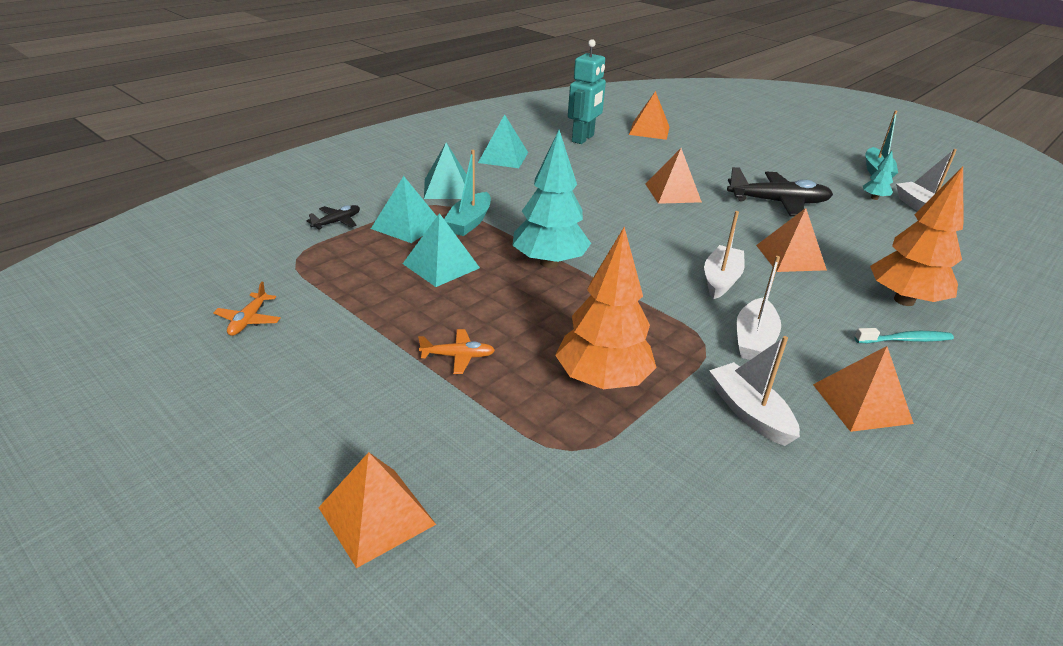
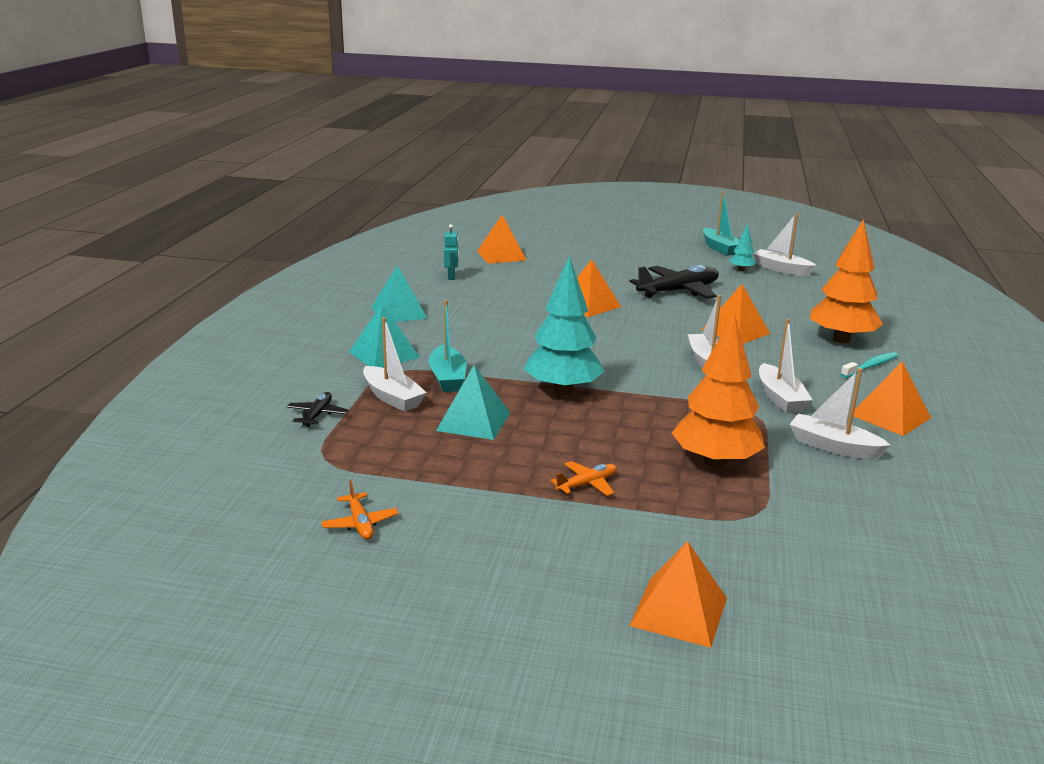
camera: 30 degrees left, 10 degrees down
(407, 225) = (392, 398): turquoise pyramid -> white boat
(583, 139) = (451, 277): turquoise robot -> turquoise robot, size x0.52

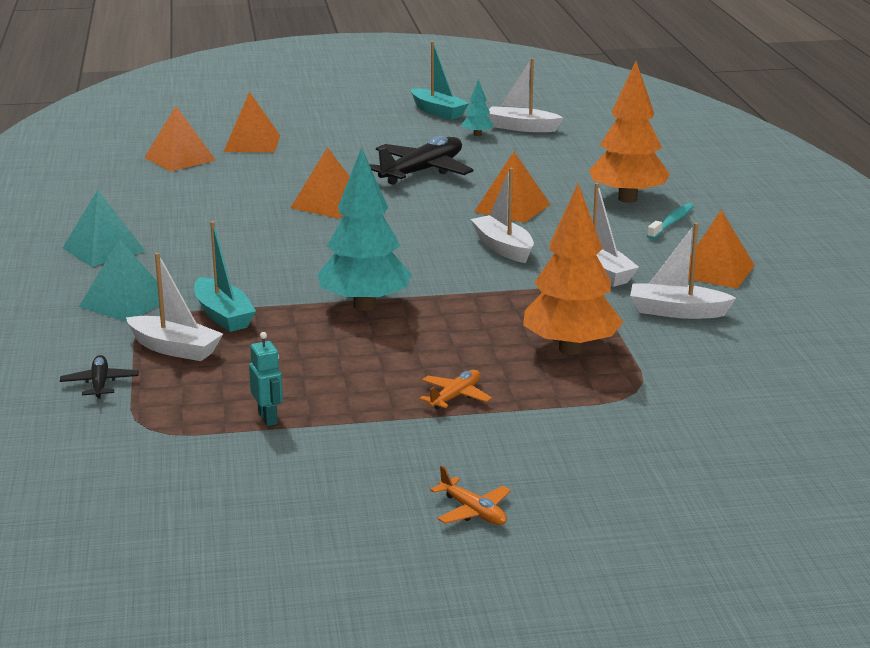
camera: 20 degrees left, 0 degrees up
(360, 523) = (242, 483): orange plane -> orange plane (473, 511)
(451, 277) = (136, 195): turquoise robot -> turquoise robot (268, 418)
(473, 421) = (288, 357): turquoise pyramid -> none
(679, 611) = (616, 491): orange pyramid -> orange pyramid (252, 143)

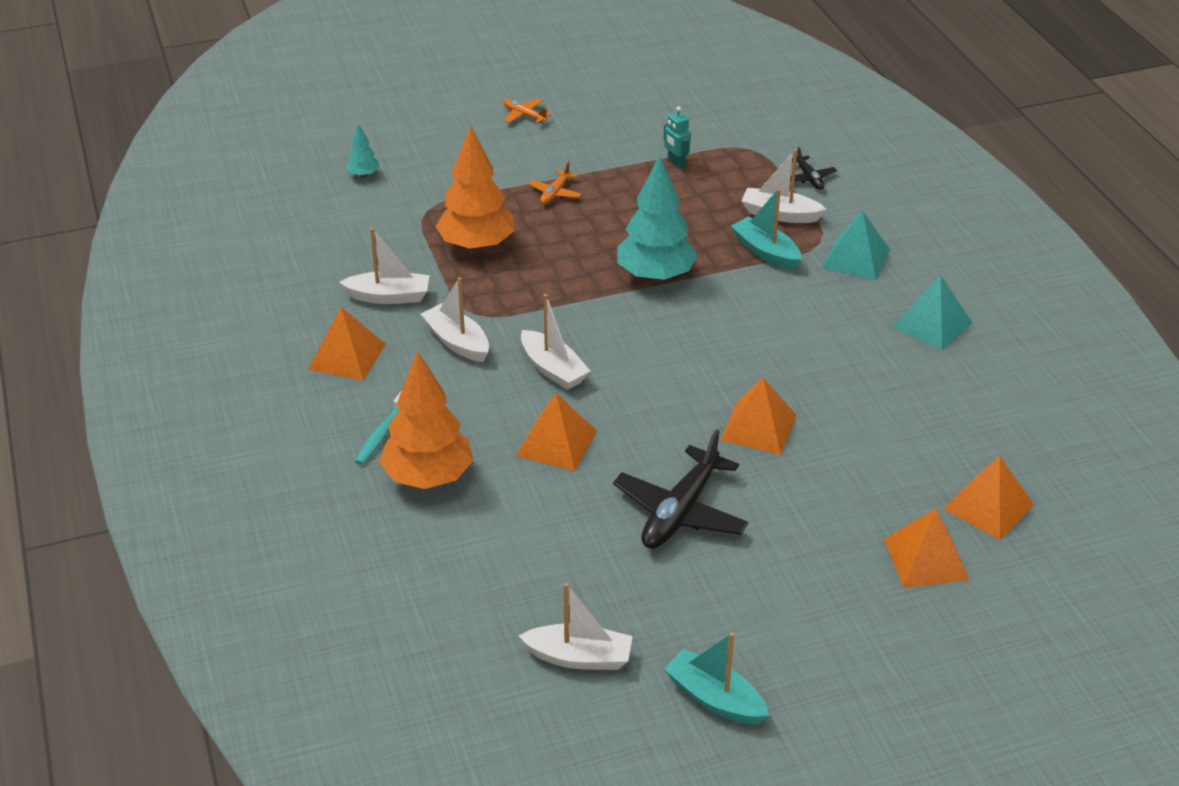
camera: 170 degrees right, 15 degrees up
(477, 135) = (637, 625): turquoise tree -> turquoise tree (363, 175)

